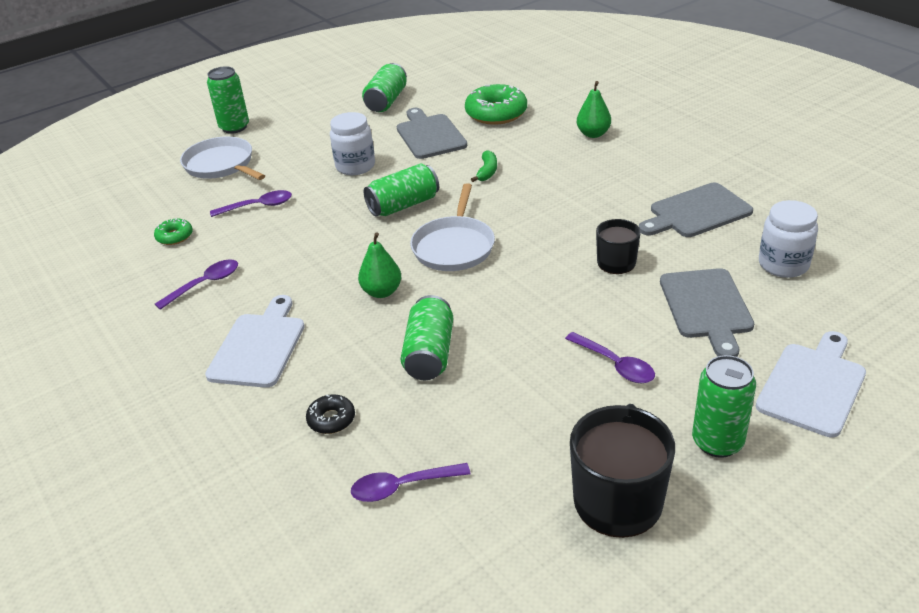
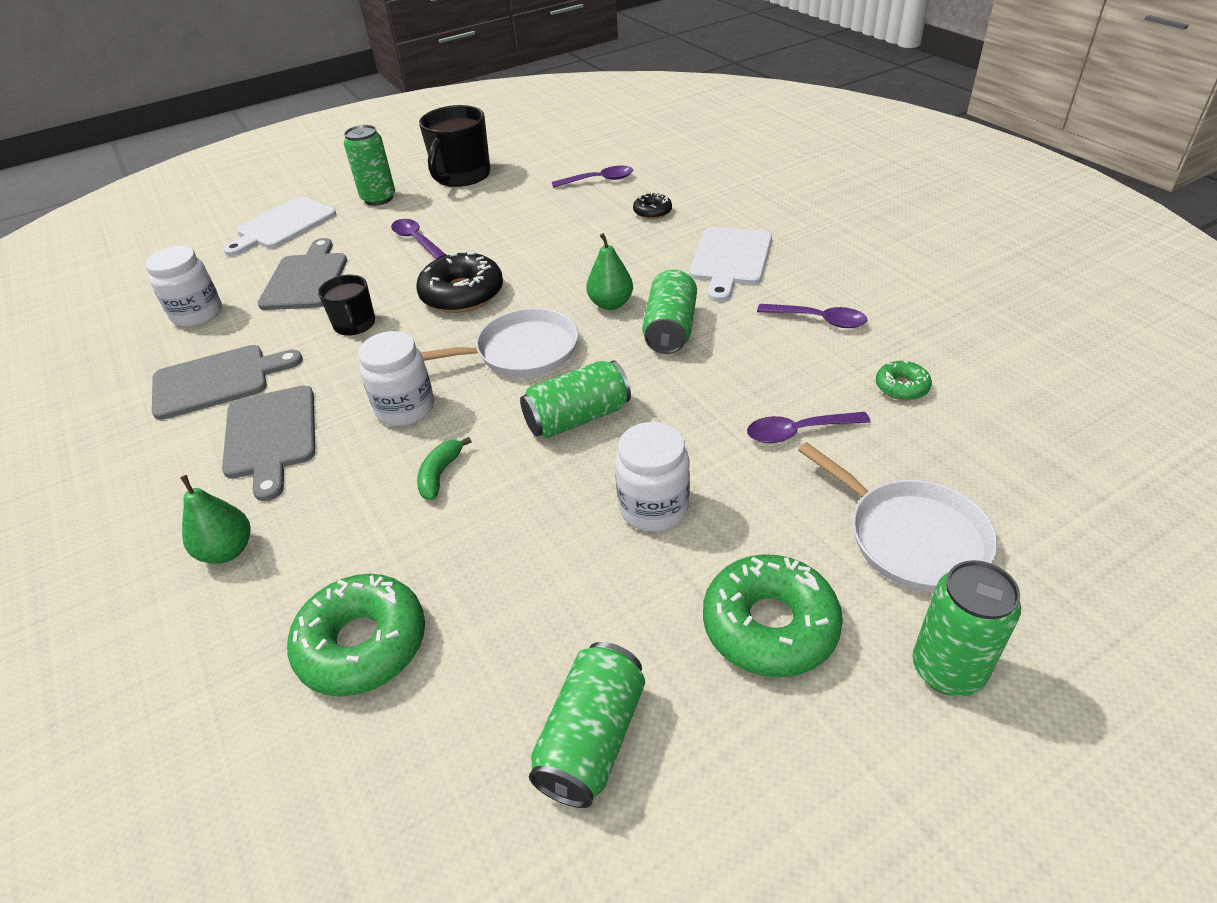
camera: 175 degrees left, 5 degrees up
(205, 284) = (819, 320): purple spoon -> purple spoon turned 120 degrees counterclockwise
(305, 132) = (769, 626): none -> green donut
(429, 135) = (512, 583): grey cutting board -> grey cutting board (271, 436)
(430, 354) = (568, 251): green can -> green can (670, 329)
(454, 246) = (522, 351): white pan -> white pan turned 60 degrees clockwise
(527, 296) = (462, 294): none -> black donut
(530, 203) = (405, 408): none -> white jar

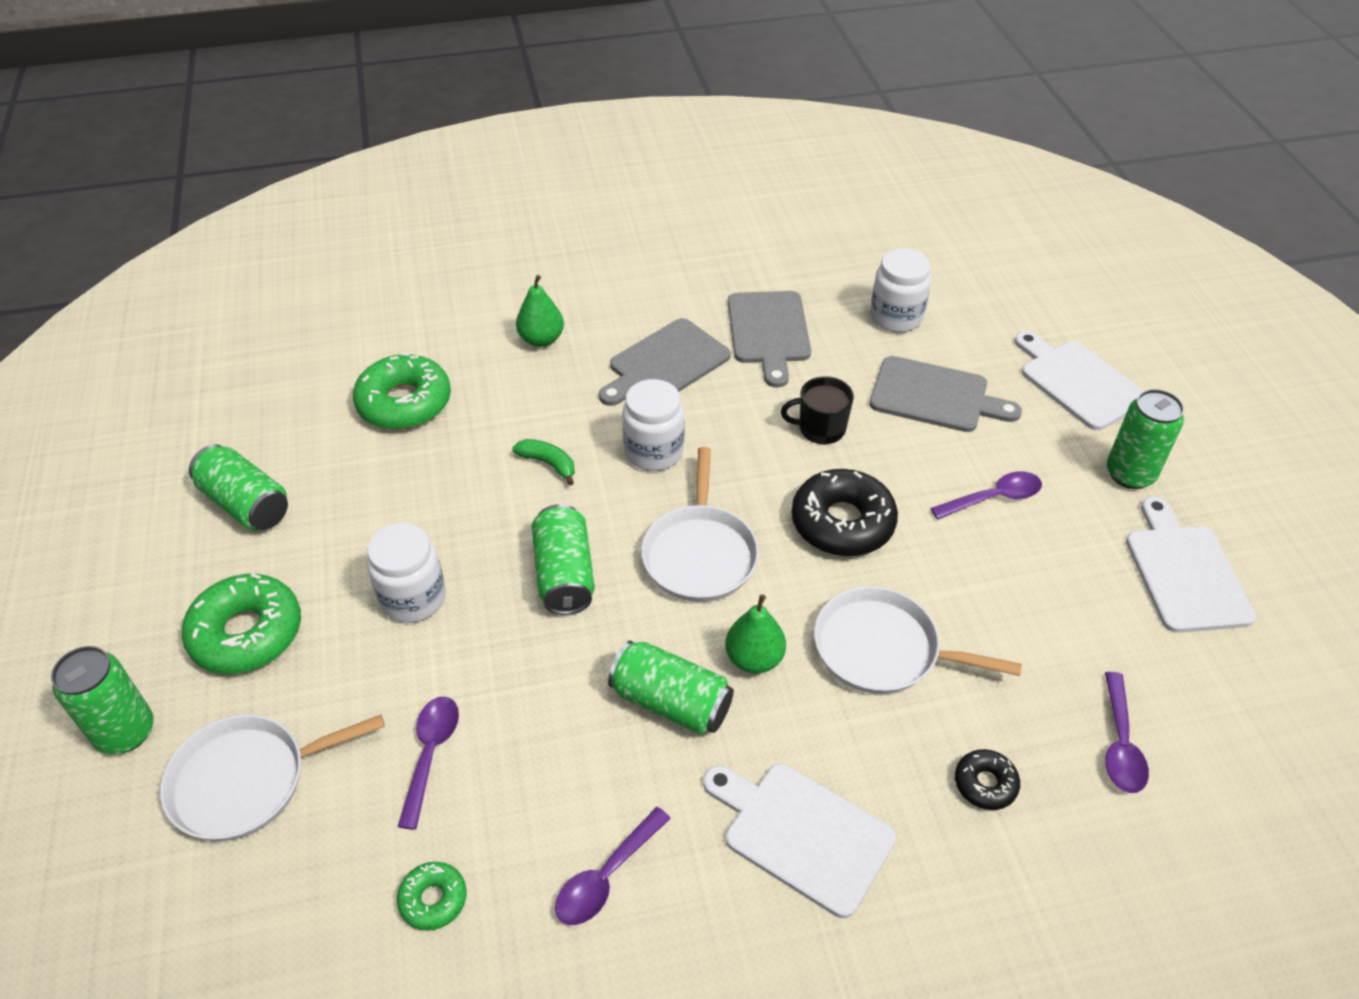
camera: 105 degrees right, 5 degrees up
(271, 436) = (665, 364): grey cutting board -> grey cutting board turned 45 degrees counterclockwise
(461, 175) = (1184, 573): black mug -> white cutting board
(574, 258) = (882, 649): none -> white pan

